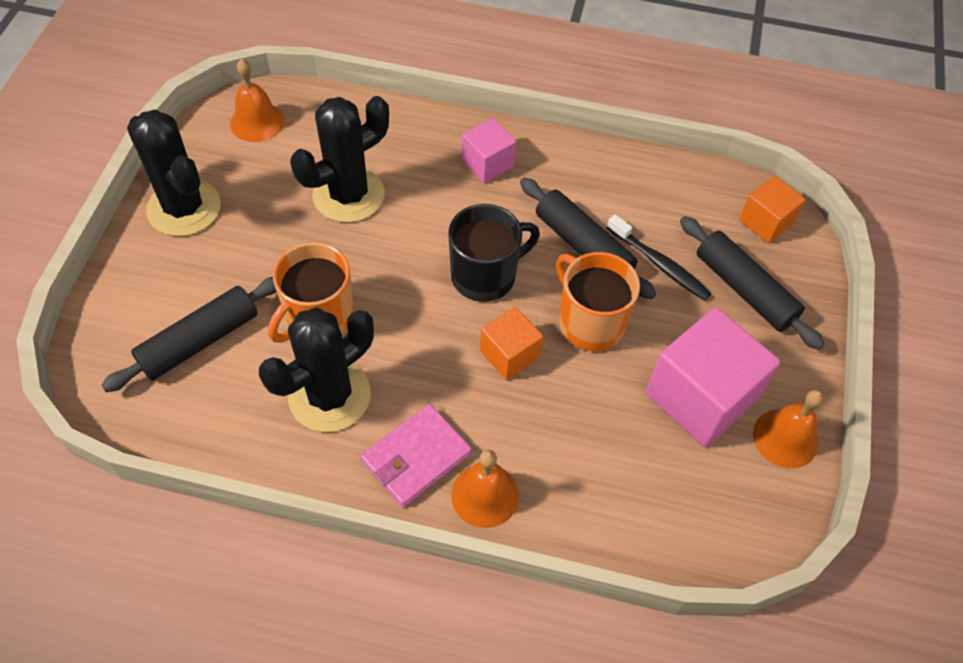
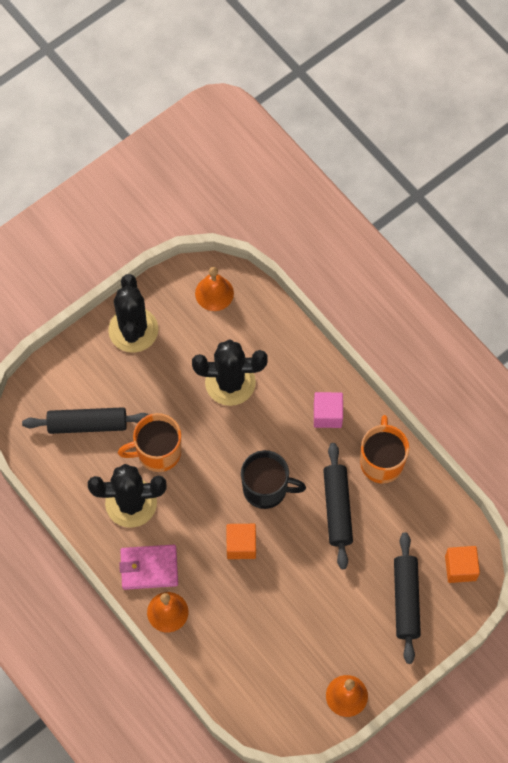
camera: 40 degrees right, 10 degrees up
(589, 322) = (300, 557): orange mug -> orange mug (381, 461)
(659, 264) = (371, 550): black toothbrush -> none
(700, 397) = (322, 642): pink cube -> none

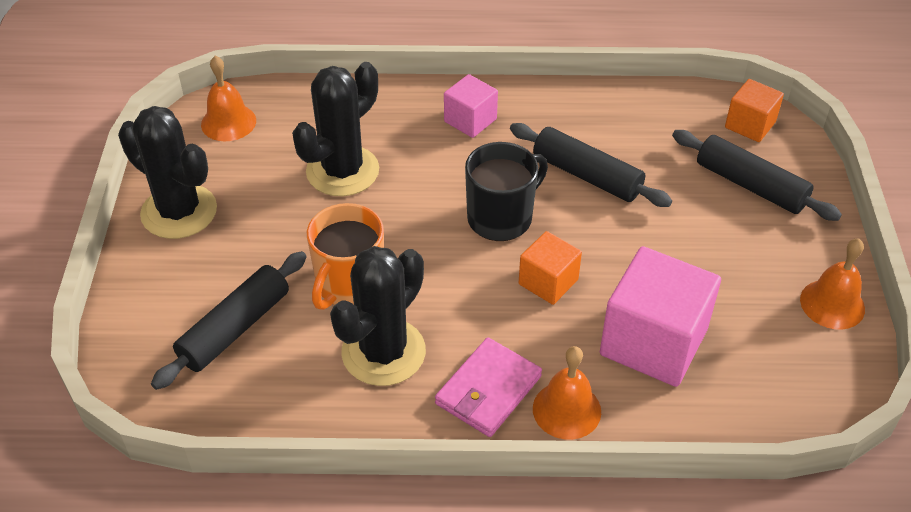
camera: 50 degrees left, 20 degrees down
(244, 623) = (653, 342): none -> pink cube
(381, 461) = (568, 112): orange mug -> none

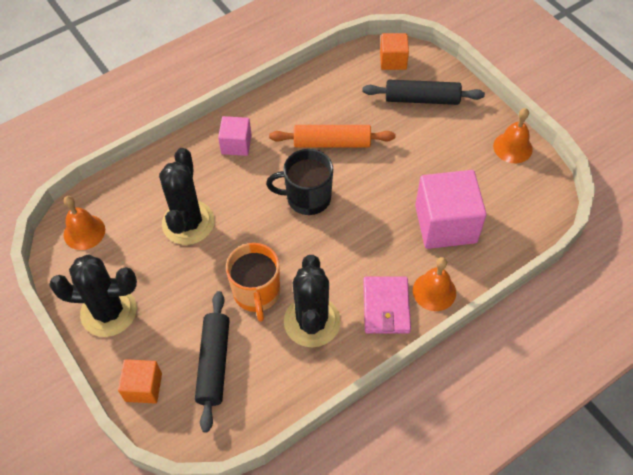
camera: 35 degrees left, 10 degrees up
(501, 218) = (307, 198): black mug -> black mug turned 105 degrees counterclockwise
(548, 282) = (364, 222): orange cube -> orange cube (143, 387)
(587, 175) = (332, 143): black rolling pin -> orange rolling pin

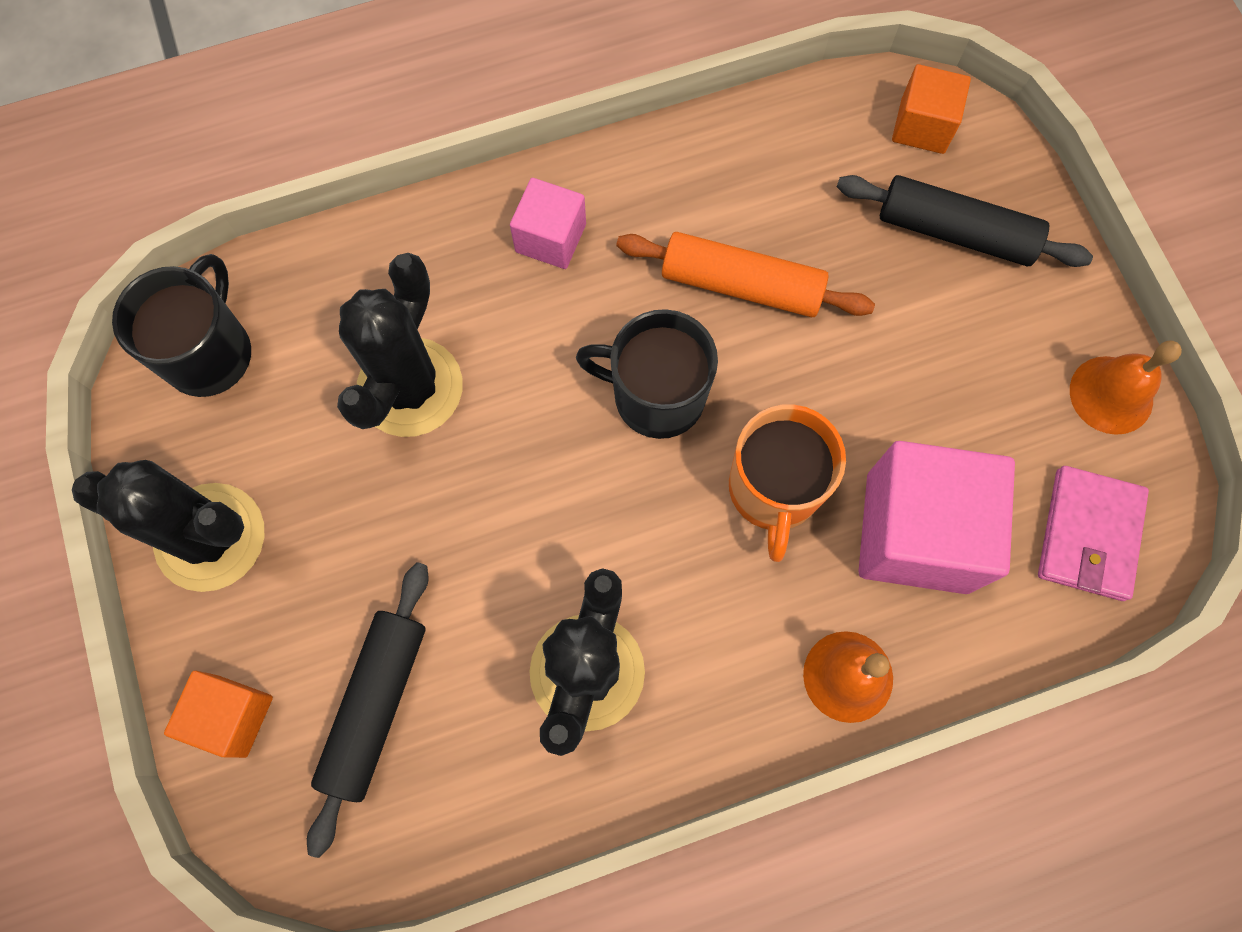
camera: 15 degrees right, 15 degrees up
(84, 232) = (210, 353): orange bell -> black mug
(257, 293) = (498, 579): orange mug -> orange mug (774, 490)
(386, 307) = (741, 682): pink wallet -> pink wallet (1088, 535)

